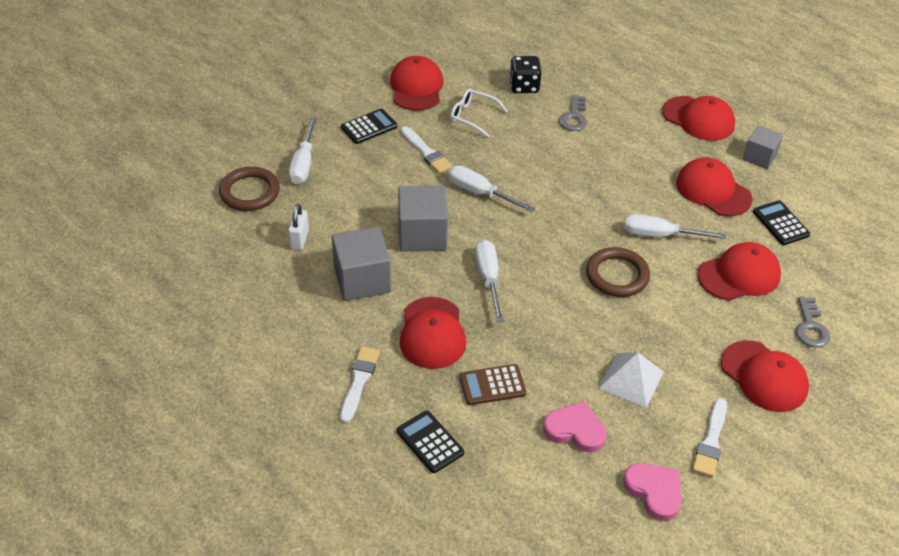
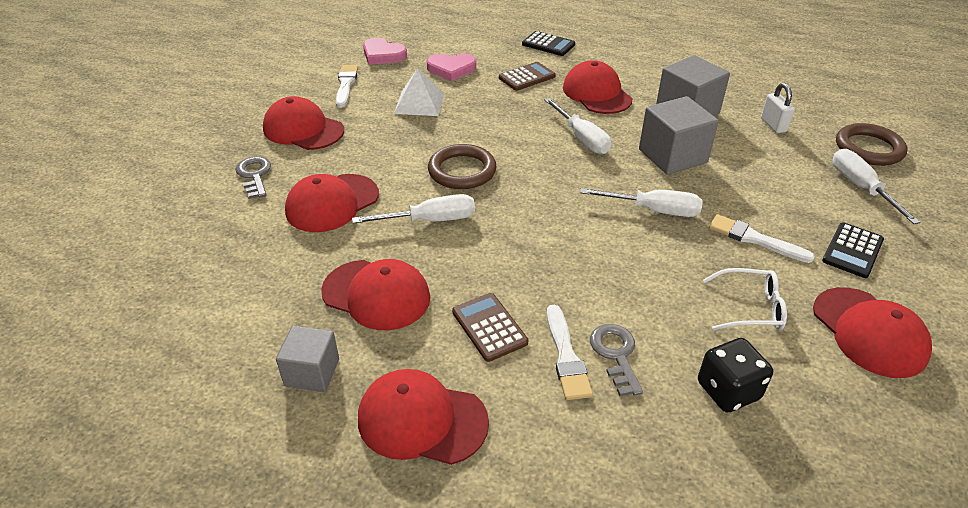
camera: 160 degrees right, 5 degrees down
(359, 381) = (623, 59): white brush -> white brush (566, 356)
(643, 151) = (489, 327): none -> brown calculator
(780, 223) = (282, 275): black calculator -> none

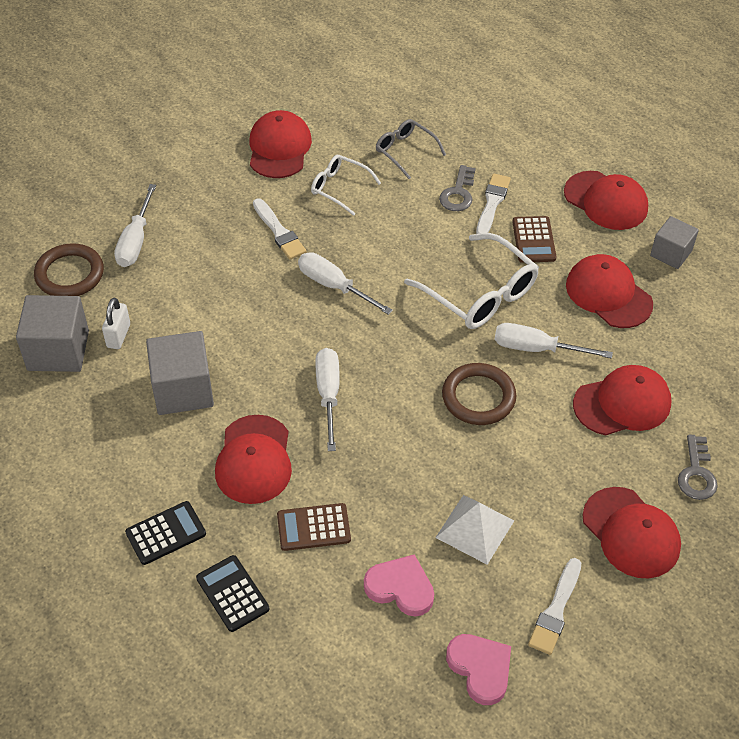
camera: 155 degrees left, 10 degrees up
(513, 249) = (480, 293): none -> white glasses
(672, 156) = (260, 336): grey cube -> grey cube (58, 350)
(728, 390) = (405, 151): black dice -> grey glasses
(852, 250) = (217, 197): black calculator -> black calculator (166, 533)

